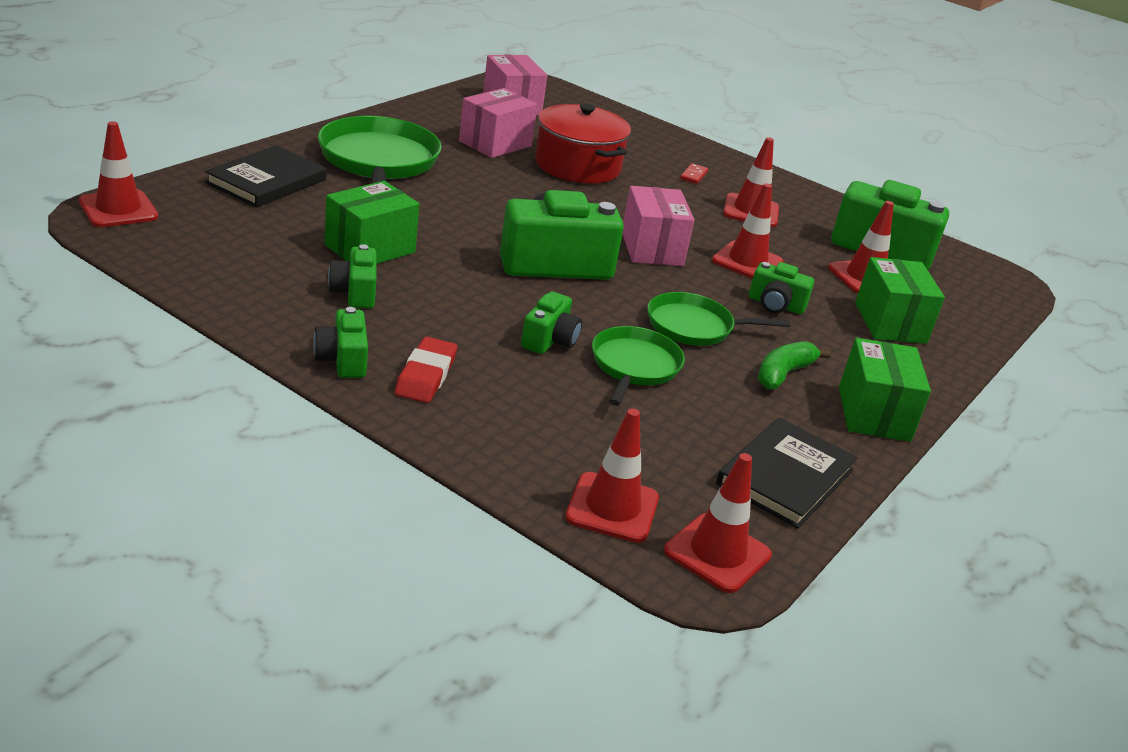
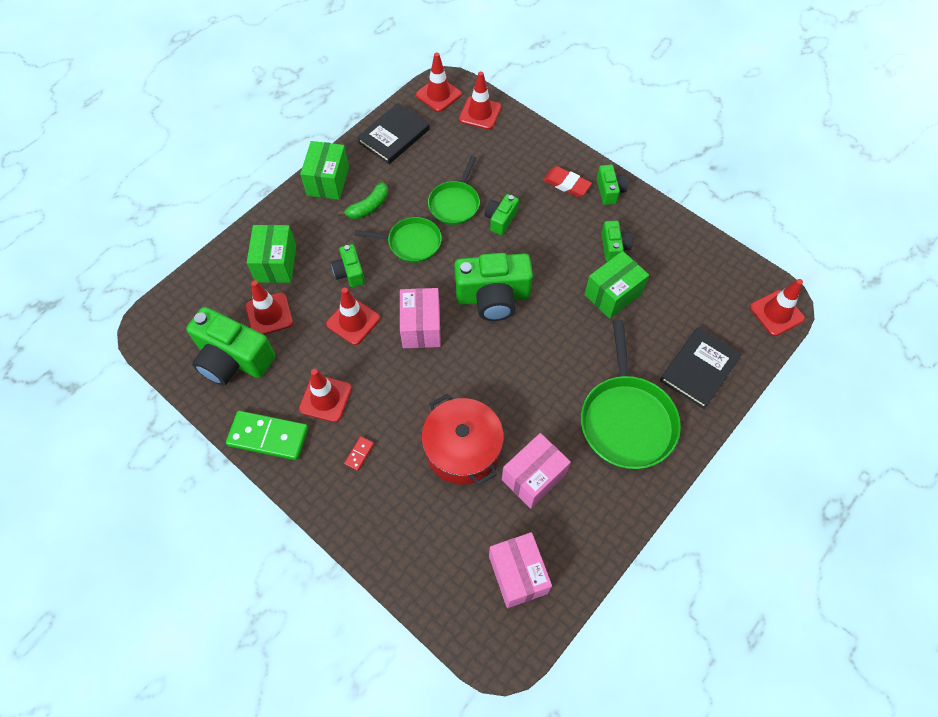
camera: 170 degrees left, 30 degrees up
(426, 375) = (566, 184): red eraser -> red eraser turned 75 degrees counterclockwise
(775, 305) = (350, 272): green camera -> green camera turned 135 degrees counterclockwise
(801, 195) = (268, 436): none -> green domino

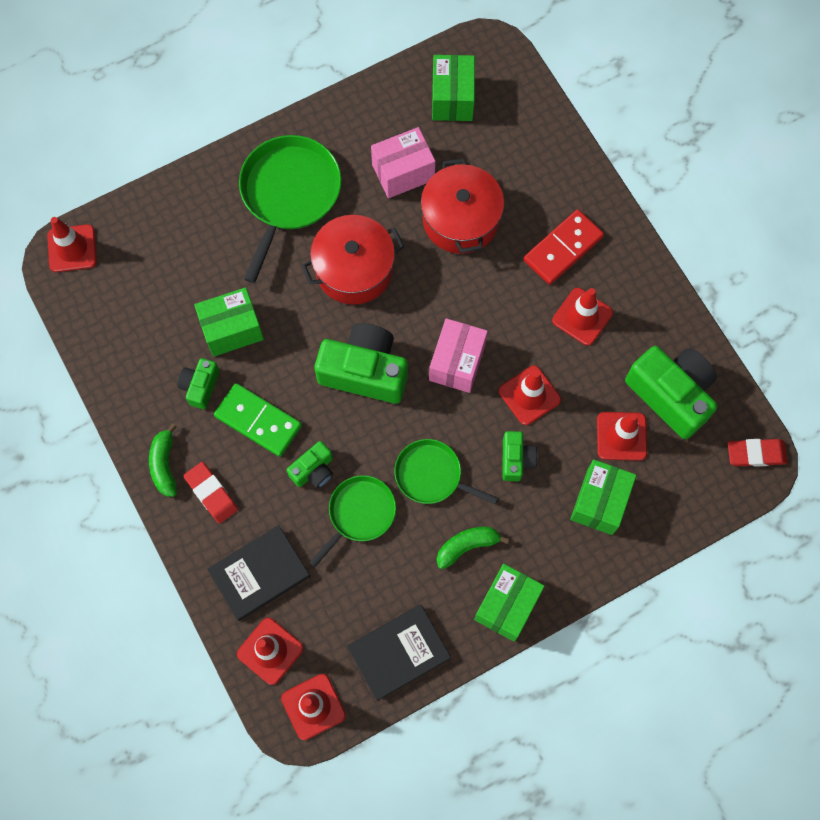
camera: 160 degrees left, 10 degrees up
(153, 336) = (756, 453): none -> red eraser
(268, 436) = (649, 296): green domino -> green domino (258, 421)
(359, 454) = (563, 249): red domino -> red domino, size x2.30
(518, 574) = (452, 98): pink box -> green box
(538, 373) = (354, 269): none -> red pot
(609, 191) = (164, 465): green camera -> green banana
(699, 369) = (189, 218): black book -> black book (259, 573)

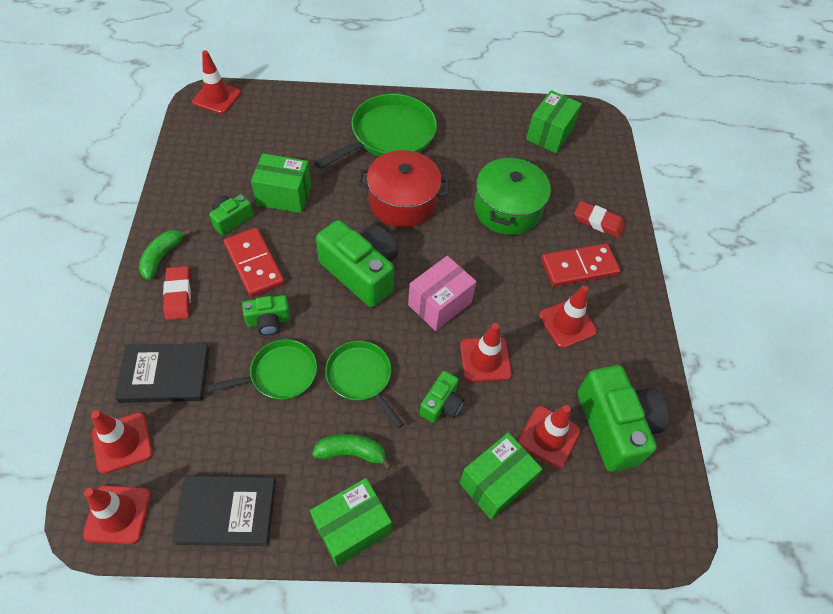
camera: 25 degrees right, 15 degrees down
(258, 421) = (254, 264): green domino -> red domino
(403, 172) = (482, 160): pink box -> none
(460, 219) = (507, 209): red pot -> green pot
(756, 453) = (673, 524): red eraser -> red eraser (598, 222)

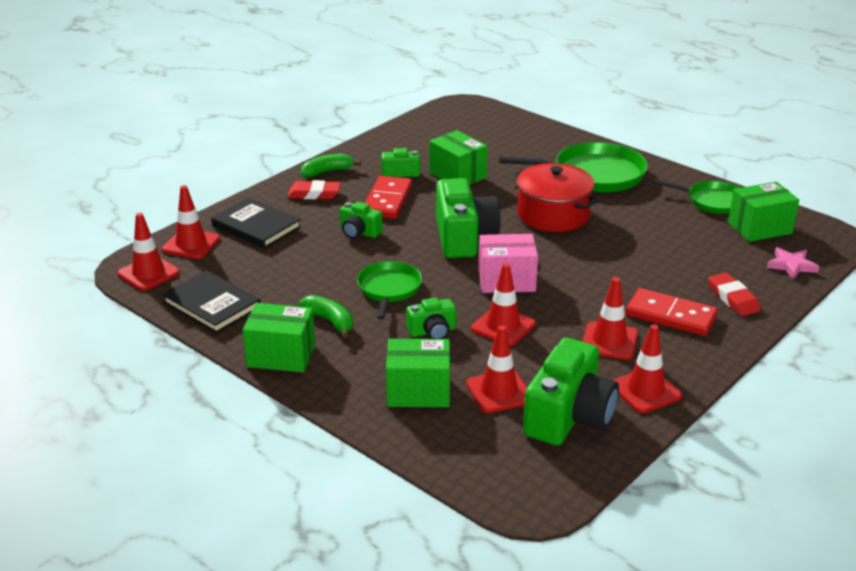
camera: 45 degrees right, 25 degrees down
(178, 295) = (314, 194): red eraser -> red eraser turned 60 degrees clockwise
(217, 97) = (474, 107): red traffic cone -> red traffic cone (645, 391)
(280, 374) = (332, 261): green pan -> green pan (712, 201)
(507, 209) = (647, 255): green pot -> none
(601, 163) = (791, 266): none -> pink star

